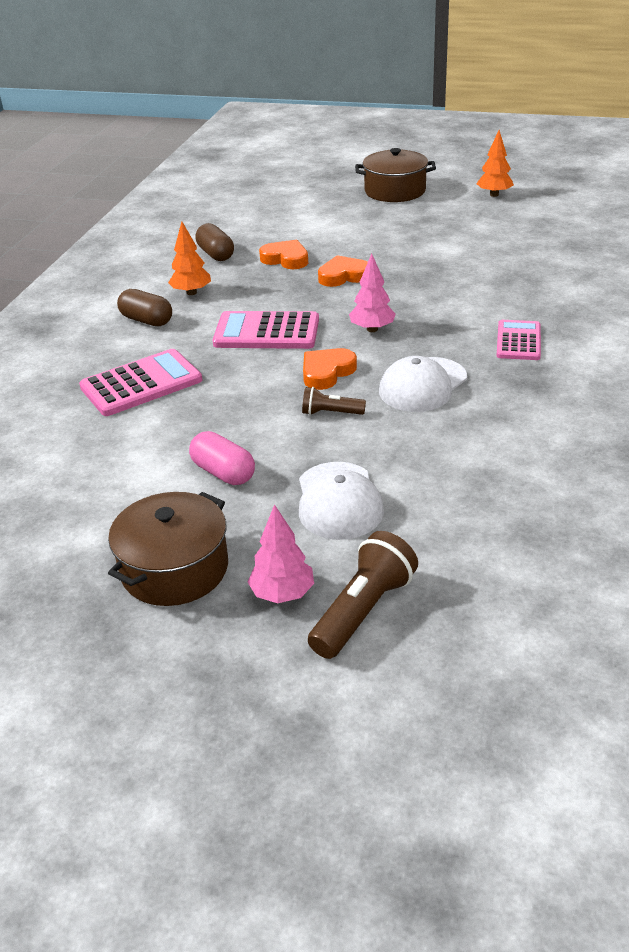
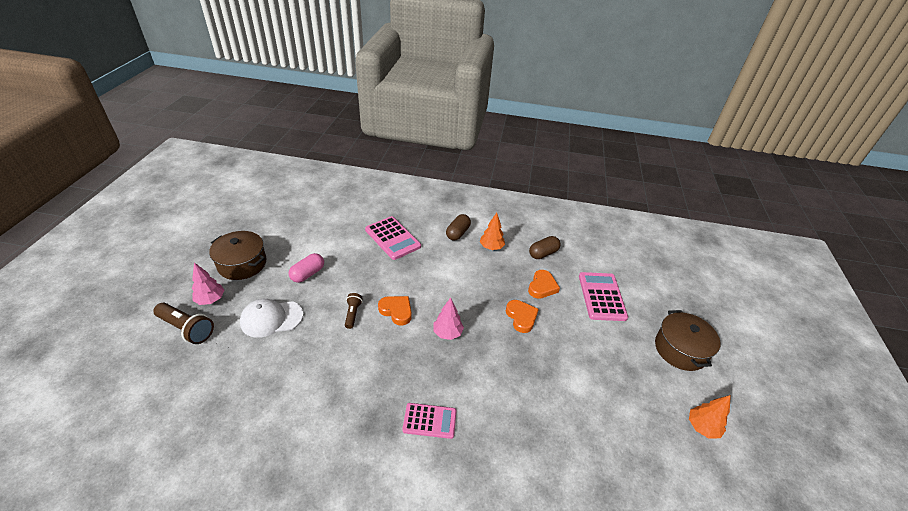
camera: 80 degrees right, 5 degrees up
(266, 332) = (444, 282): pink calculator -> pink calculator (601, 296)
(422, 385) = (376, 359): white cap -> none

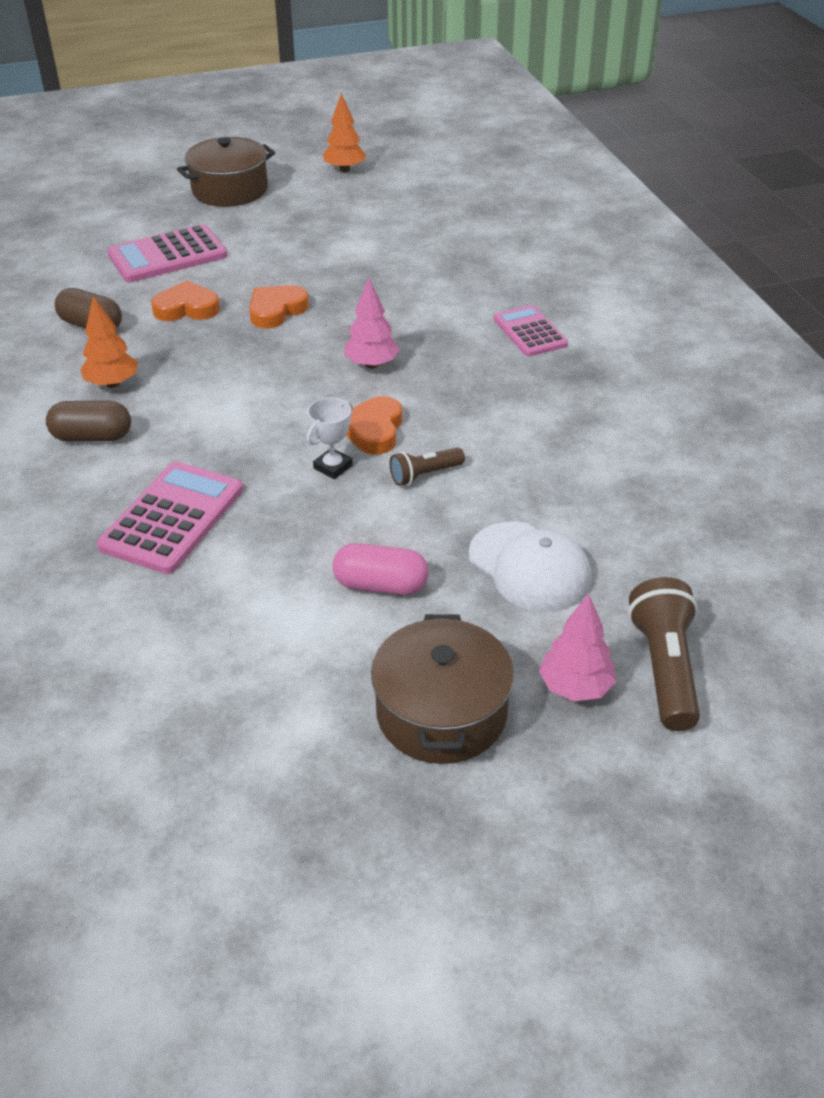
camera: 115 degrees left, 0 degrees up
(383, 288) = (333, 467): none -> white trophy

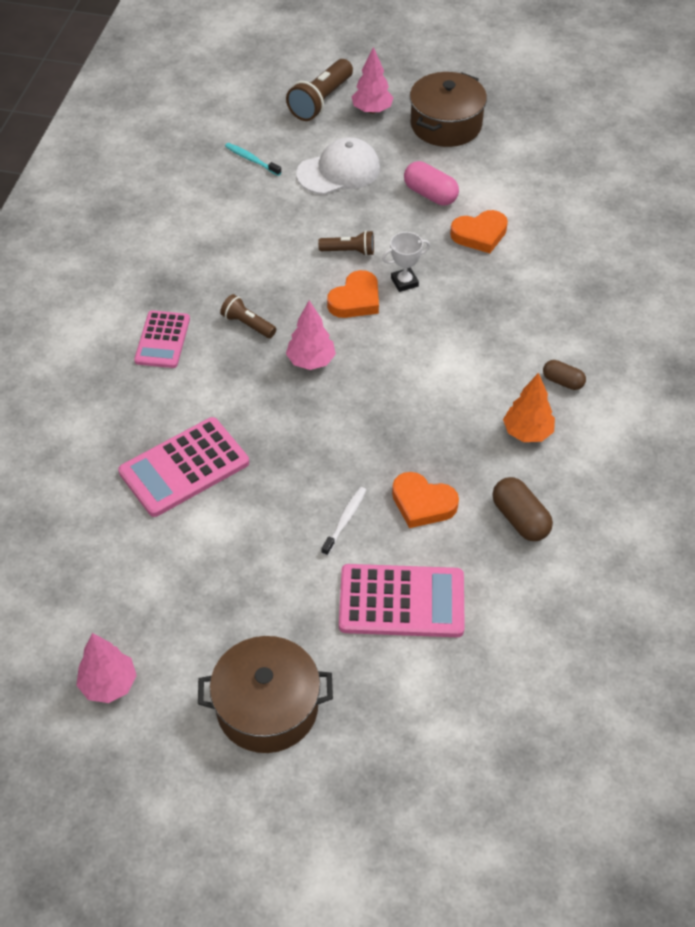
camera: 150 degrees left, 10 degrees up
(92, 437) = (562, 381): brown capsule -> brown capsule, size x0.64
(172, 518) = (532, 288): pink calculator -> pink calculator (184, 468)
(247, 279) = (345, 520): none -> white toothbrush
(276, 310) = (345, 462): orange heart -> orange heart (479, 234)
(345, 170) = (109, 684): orange tree -> pink tree
(464, 370) = (248, 324): none -> brown flashlight
(529, 567) = (339, 171): white cap -> white cap turned 75 degrees clockwise
(655, 535) = (251, 160): none -> turquoise toothbrush

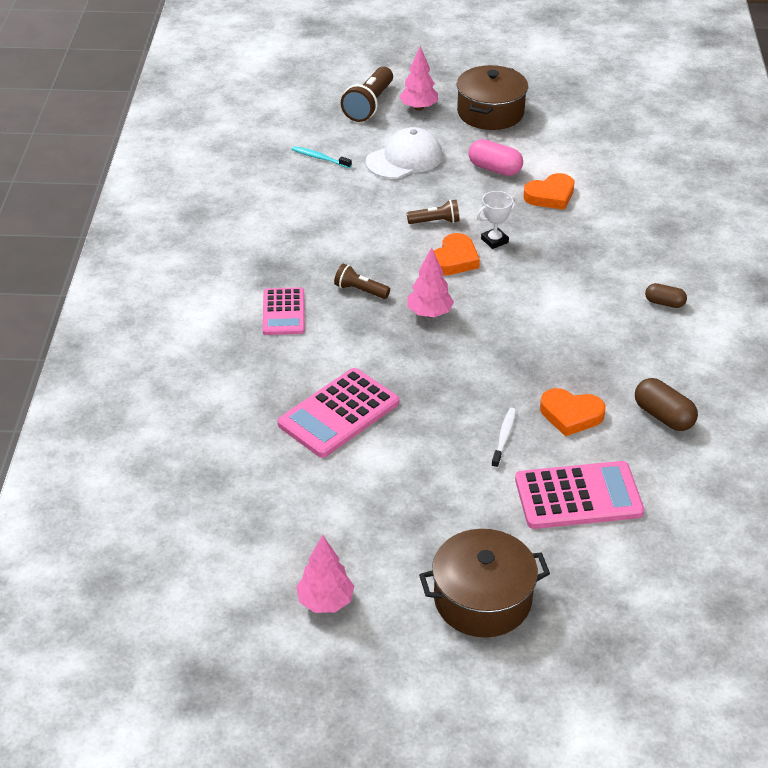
camera: 10 degrees left, 10 degrees down
(527, 432) = (646, 347): orange tree -> none

